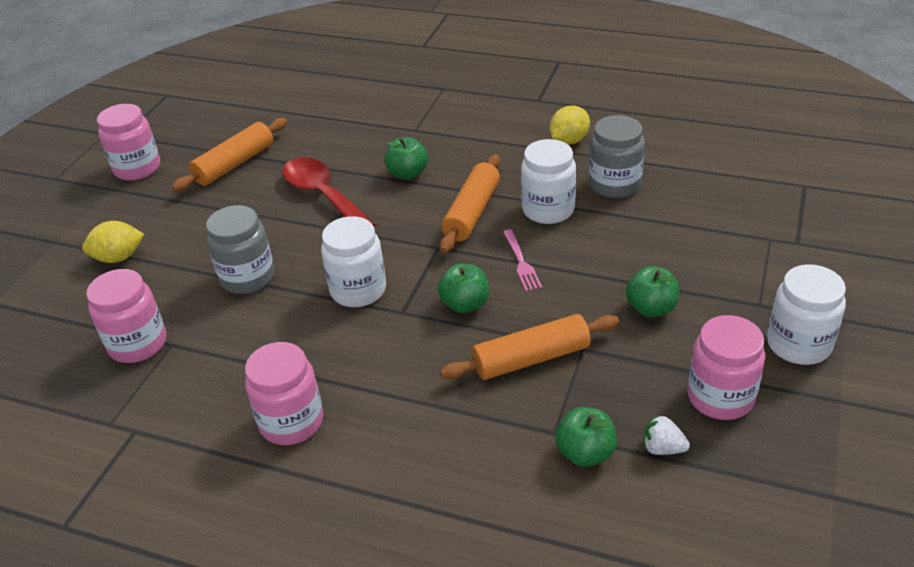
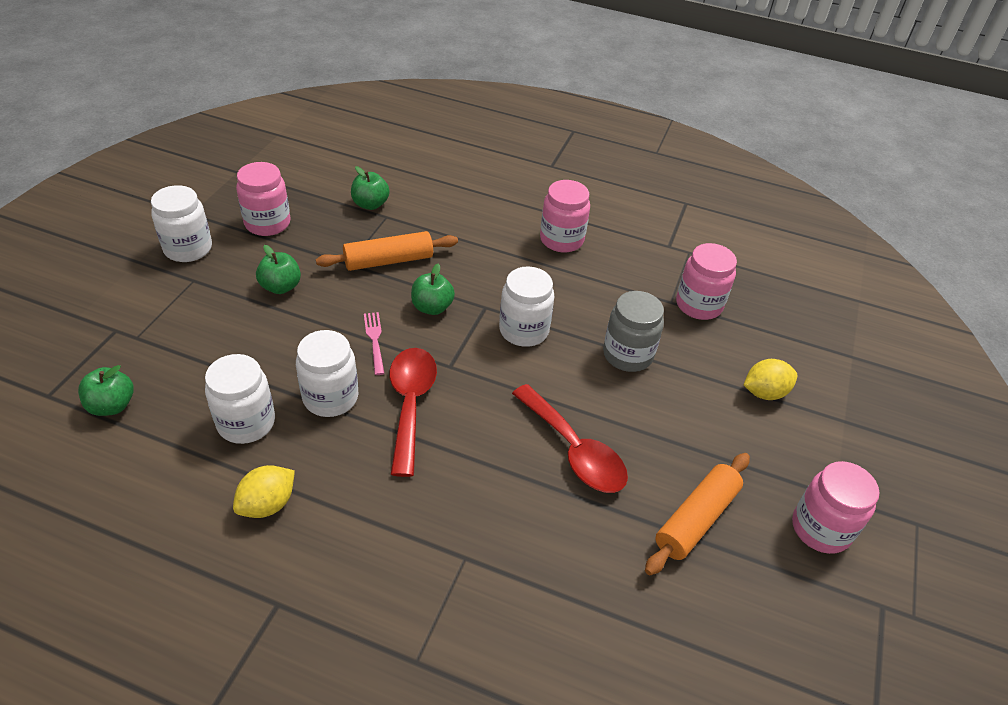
camera: 175 degrees right, 5 degrees up
(407, 173) = (477, 472): green apple -> green apple (112, 405)
(472, 212) = (410, 404): orange rolling pin -> red spoon
(614, 185) = (246, 423): grey jar -> white jar
(662, 448) = (321, 201): white strawberry -> none

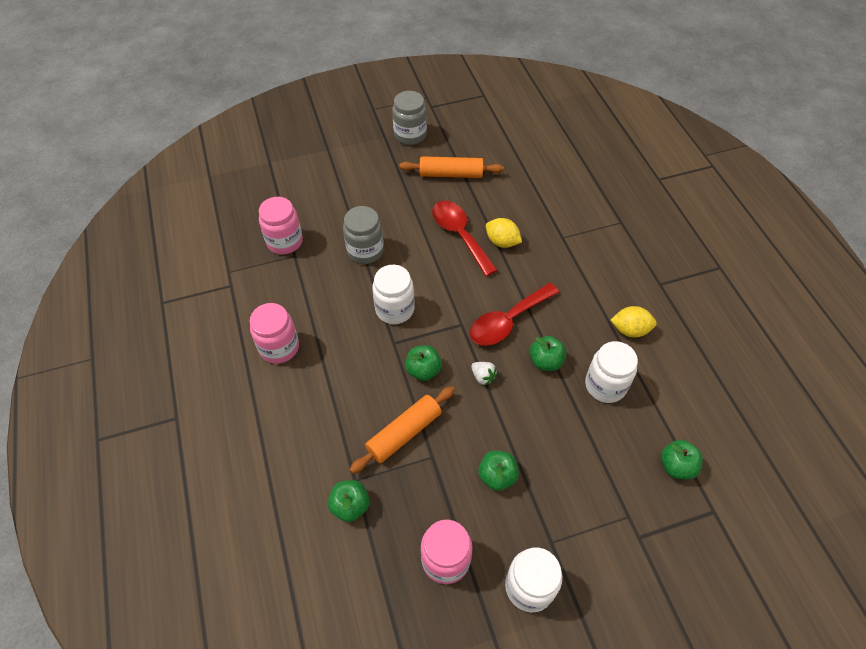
camera: 125 degrees left, 10 degrees up
(330, 397) = (545, 361): white jar -> green apple
(375, 341) = (483, 377): pink fork -> white strawberry
(389, 261) = (404, 433): orange rolling pin -> orange rolling pin turned 75 degrees counterclockwise
(574, 450) = (460, 235): red spoon -> red spoon turned 45 degrees counterclockwise
(764, 392) = (337, 184): yellow lemon -> yellow lemon (502, 242)
(820, 528) = (410, 135): pink jar -> grey jar

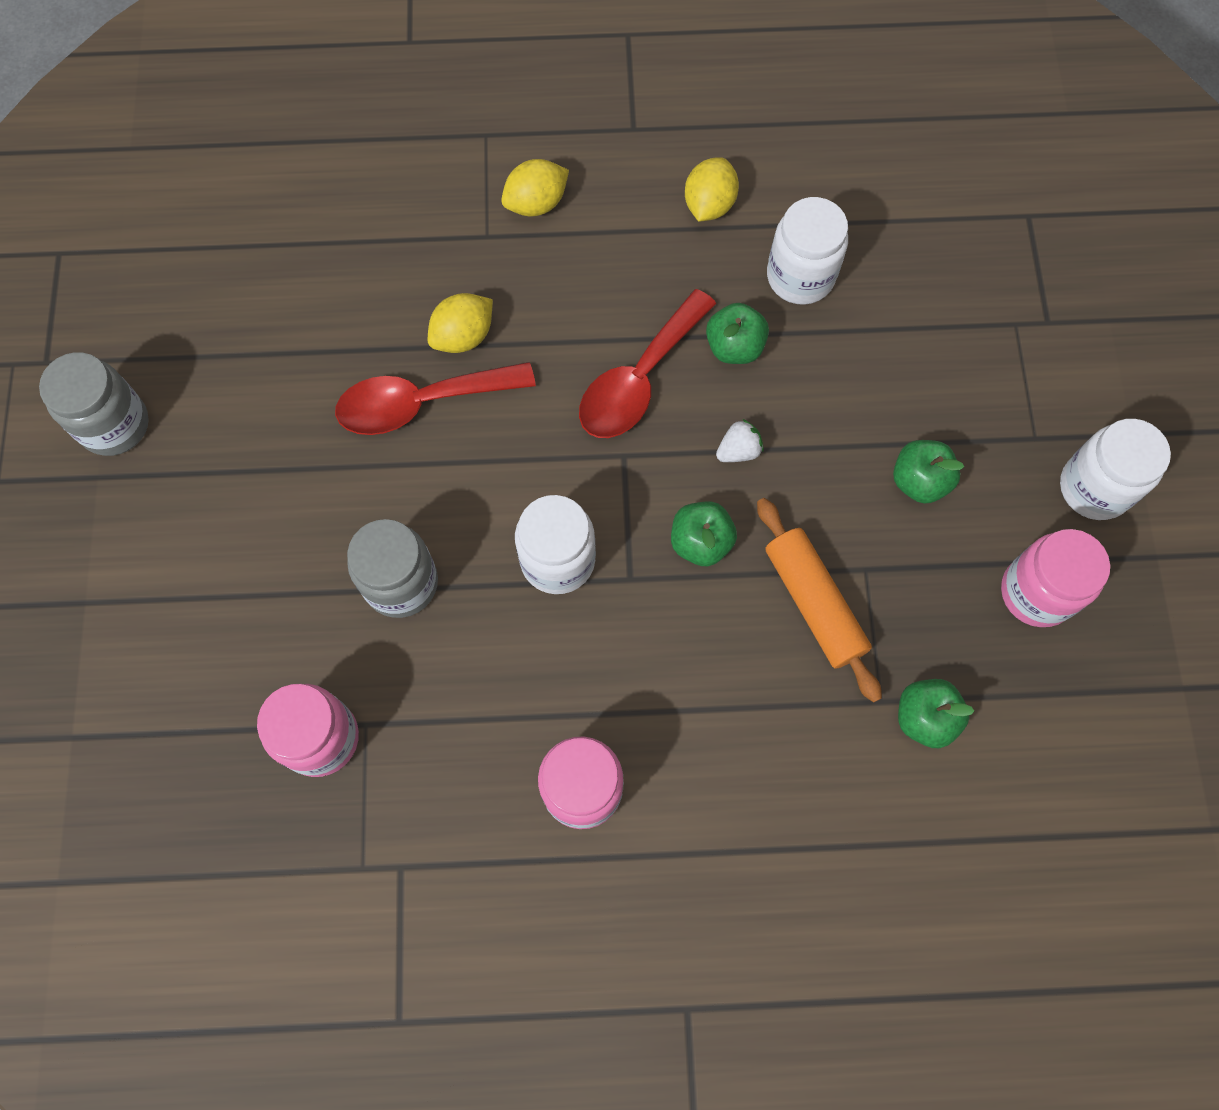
camera: 75 degrees left, 15 degrees up
(451, 174) = (259, 376): orange rolling pin -> none
(508, 321) = (639, 379): red spoon -> red spoon turned 60 degrees clockwise
(591, 252) = (536, 203): none -> yellow lemon
(676, 466) = (953, 234): green apple -> none

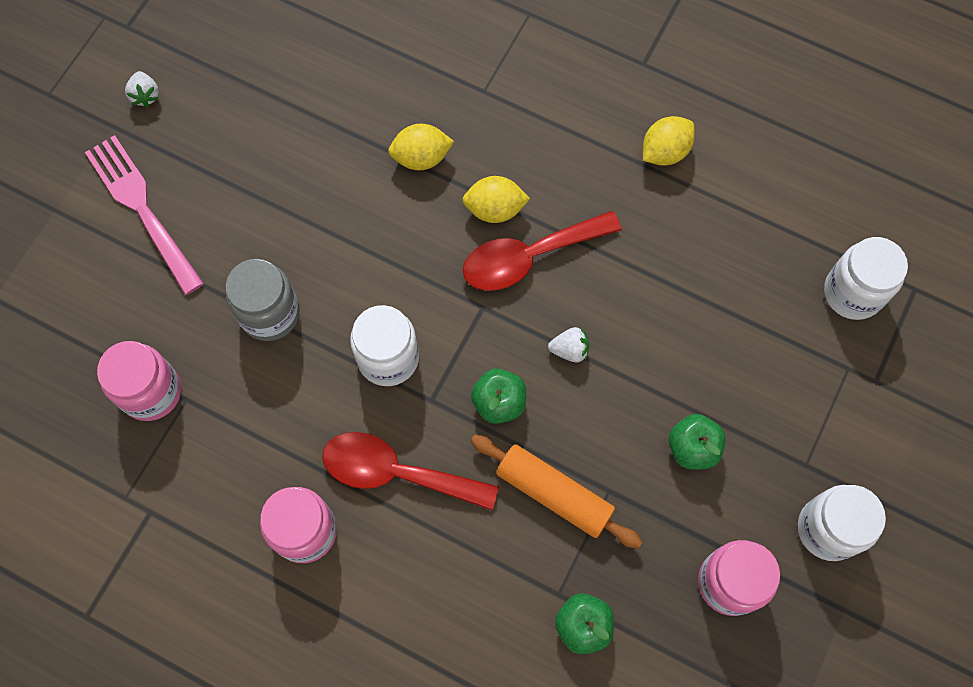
camera: 30 degrees right, 0 degrees up
(114, 425) = (145, 95): grey jar -> white strawberry
(189, 548) = (143, 210): none -> pink fork
(422, 403) = (362, 191): red spoon -> red spoon (397, 473)
(536, 203) = (535, 85): yellow lemon -> yellow lemon (495, 209)
(734, 347) = (615, 270): green apple -> none
(800, 276) = (700, 243): white jar -> white jar (852, 293)
(814, 603) = (554, 494): orange rolling pin -> orange rolling pin turned 60 degrees counterclockwise

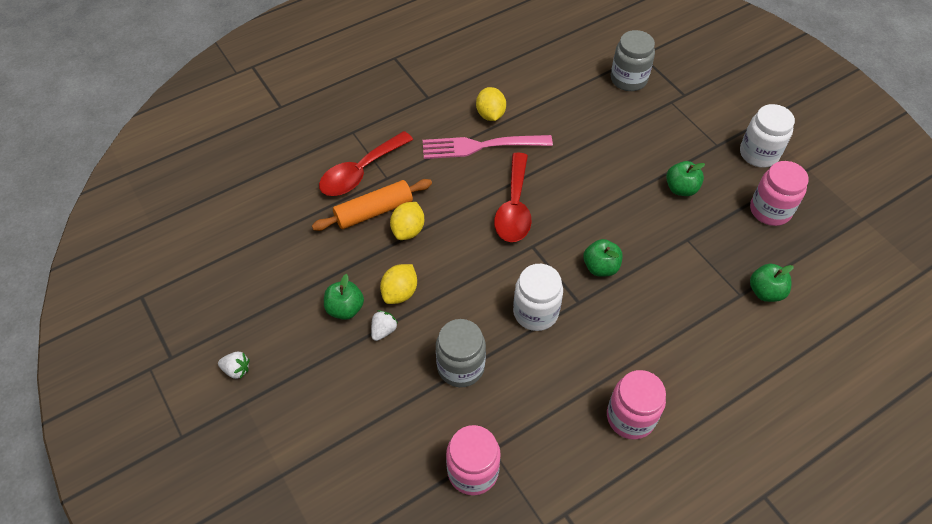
camera: 60 degrees left, 15 degrees down
(143, 210) = (326, 412): pink fork -> pink fork (482, 146)
(277, 154) = (345, 308): none -> green apple
(397, 473) = (617, 344): red spoon -> red spoon (360, 172)
(495, 209) = (470, 209): yellow lemon -> yellow lemon (400, 292)
(554, 494) = (675, 267): orange rolling pin -> orange rolling pin (374, 211)
(569, 350) = (587, 216): white strawberry -> white strawberry (383, 330)
(852, 293) = (628, 79): white jar -> grey jar

